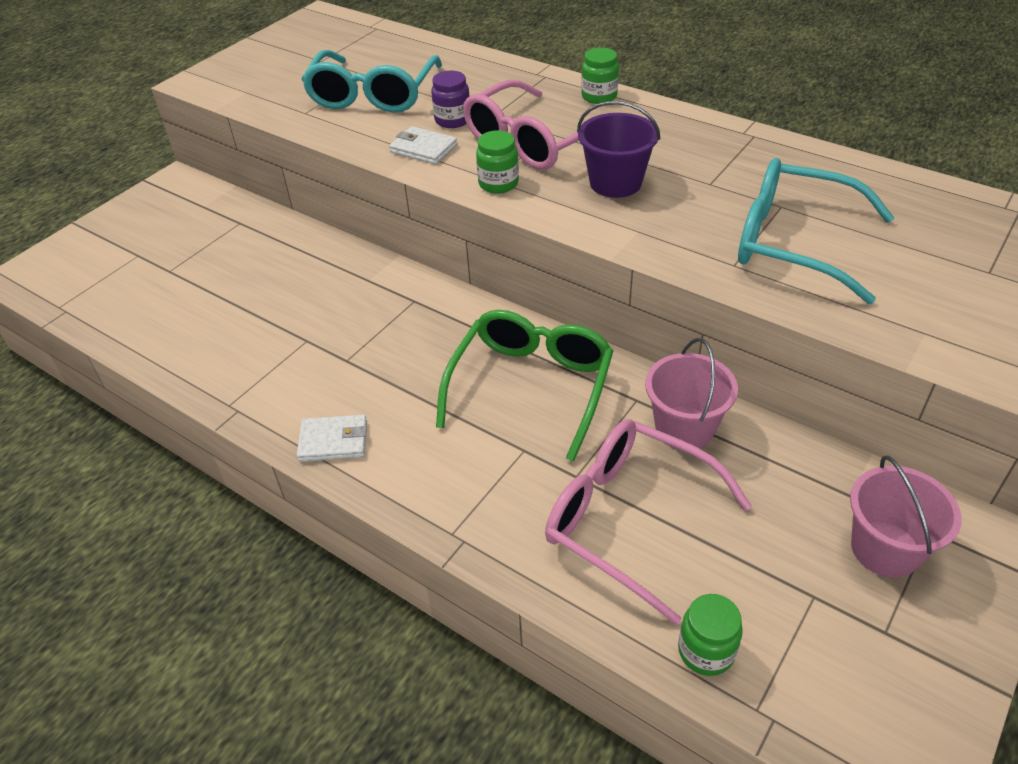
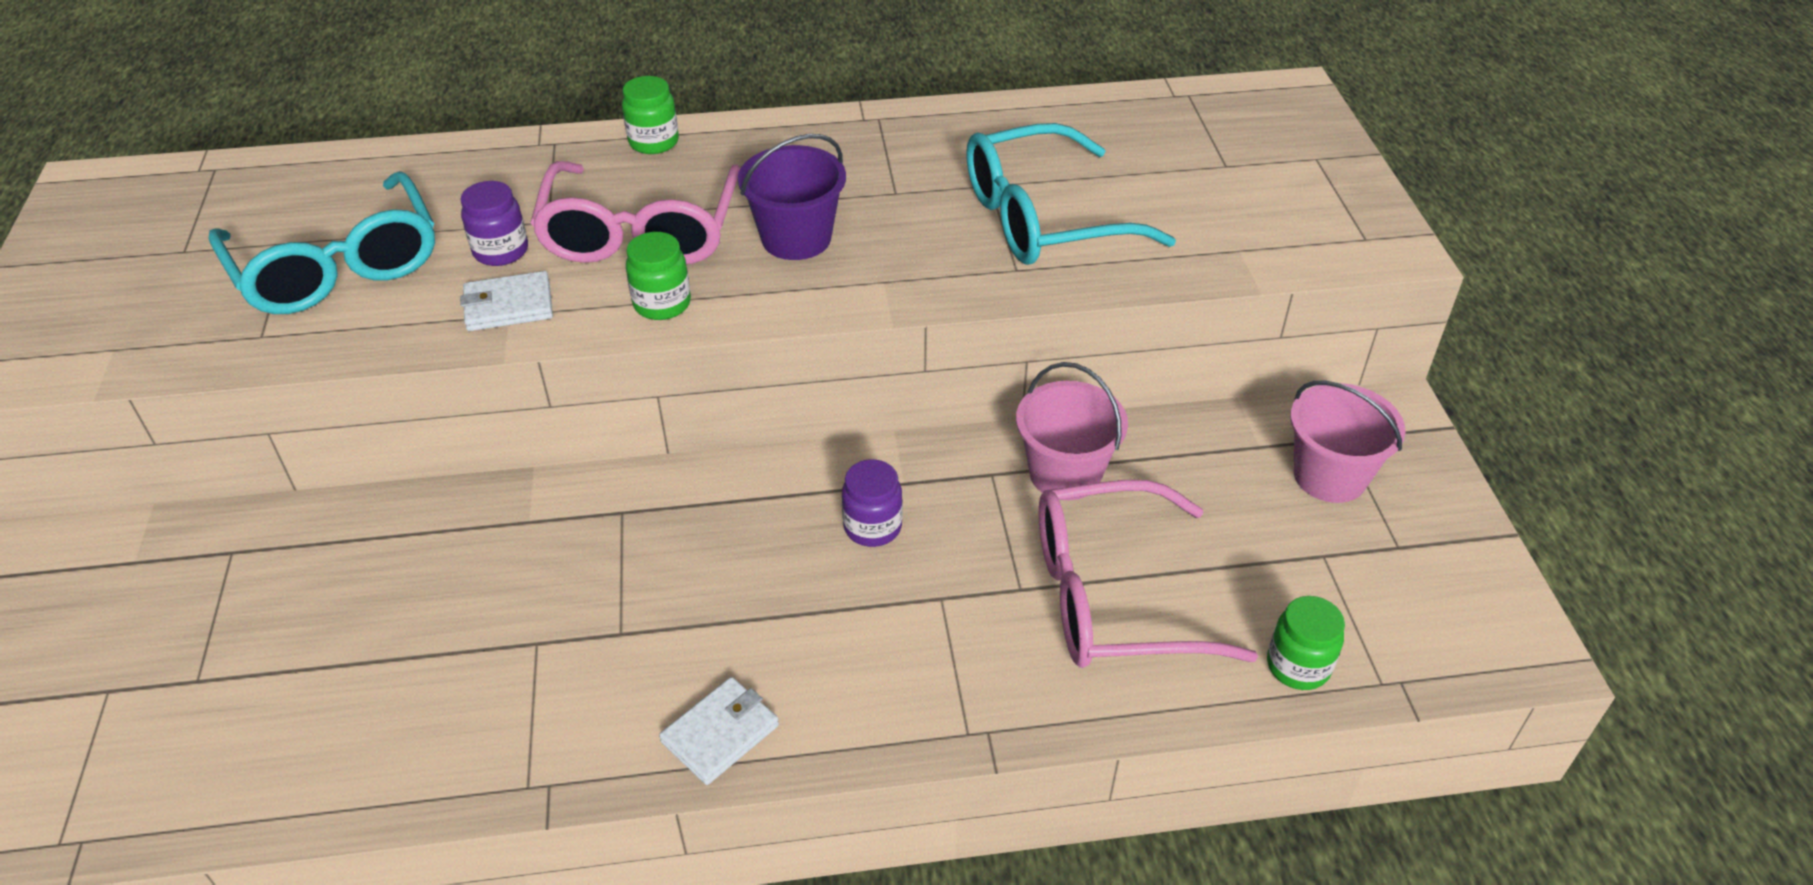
camera: 45 degrees left, 0 degrees up
(531, 387) = (872, 527): green glasses -> purple jar

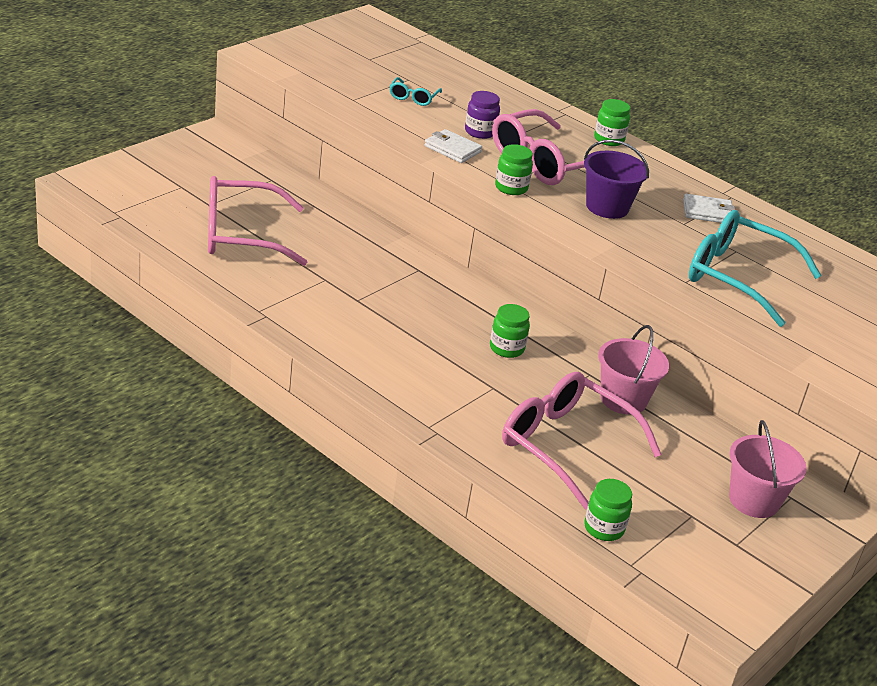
camera: 45 degrees right, 10 degrees down
(319, 686) = (241, 235): none -> pink glasses
(338, 266) = (413, 97): turquoise glasses -> turquoise glasses, size x0.44
(720, 733) = (342, 351): white wallet -> white wallet (707, 212)
(872, 527) = (506, 348): purple jar -> green jar

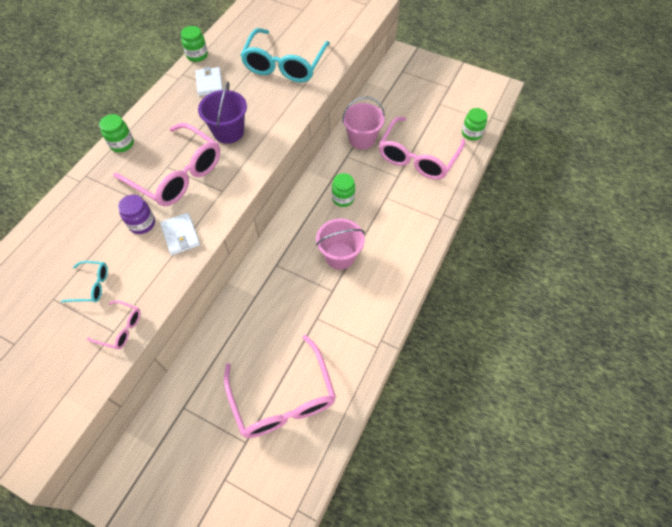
camera: 100 degrees left, 25 degrees up
(354, 103) = (121, 328): none -> pink glasses
(452, 149) = (181, 235): white wallet -> white wallet turned 45 degrees counterclockwise
(511, 188) = (227, 187): green jar -> green jar (197, 55)
(754, 500) = (413, 83): pink bucket -> pink bucket (340, 256)

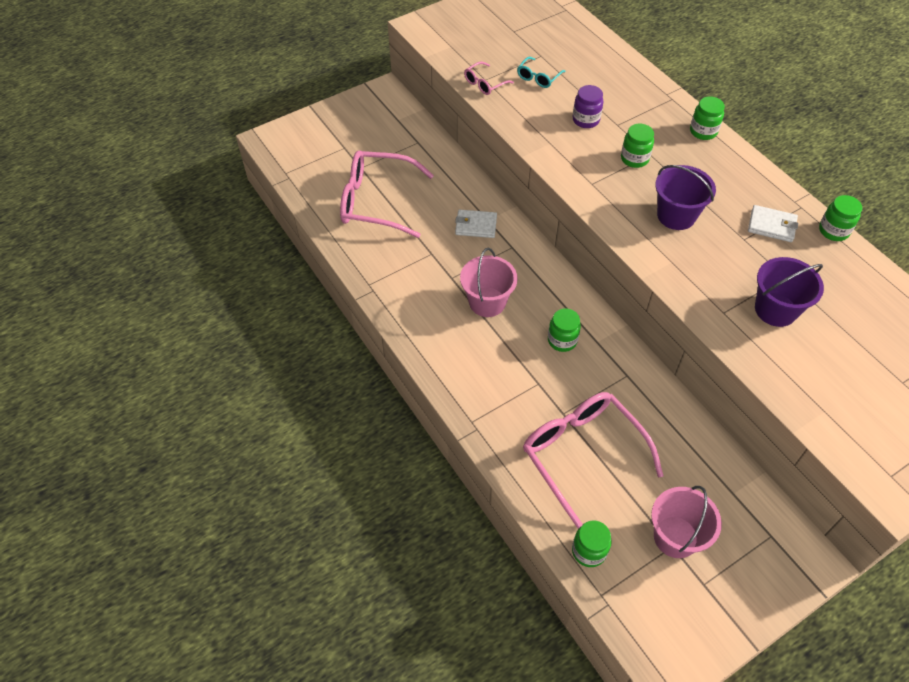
camera: 120 degrees right, 5 degrees down
(177, 174) = (634, 159): pink glasses -> green jar
(181, 235) = (555, 140): white wallet -> white wallet (476, 225)
(284, 65) = (775, 309): turquoise glasses -> purple bucket
(362, 139) = (649, 407): pink bucket -> pink bucket (675, 537)

